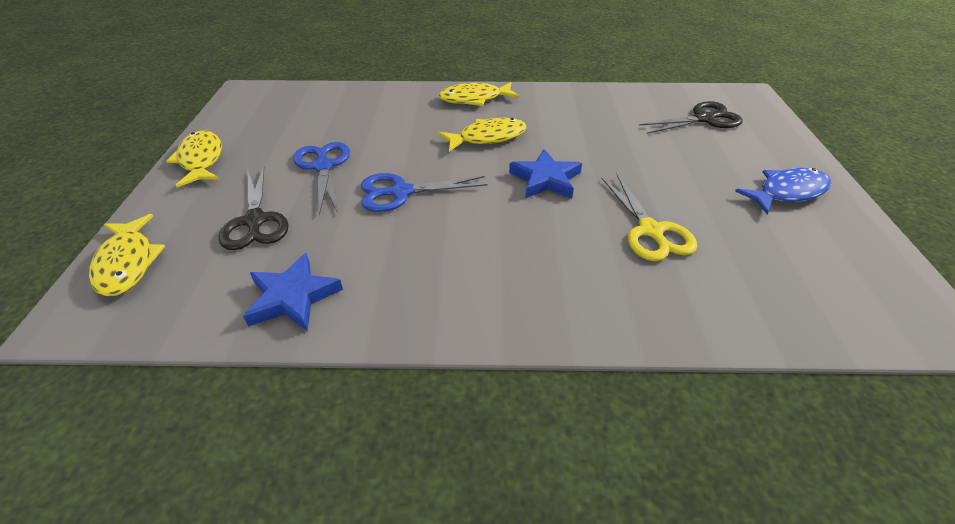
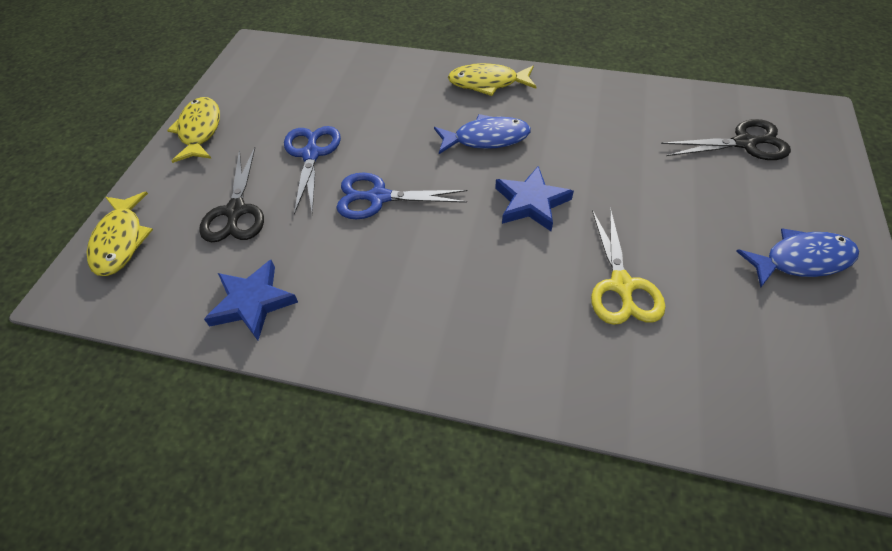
camera: 15 degrees right, 10 degrees up
(488, 137) = (486, 138): yellow fish -> blue fish

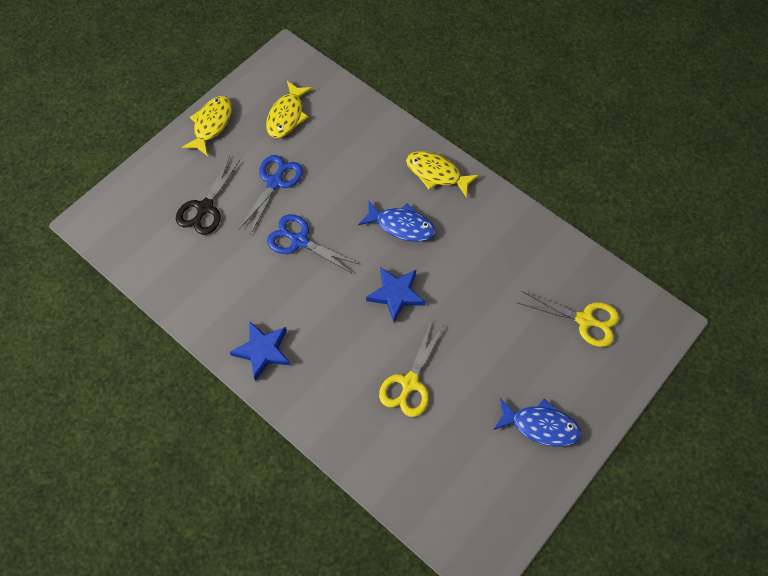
camera: 25 degrees right, 10 degrees up
(121, 241) = (128, 198): yellow fish -> yellow fish (287, 116)
(253, 302) = (185, 282): blue star -> blue star (263, 351)
(744, 143) = (584, 320): black scissors -> yellow scissors

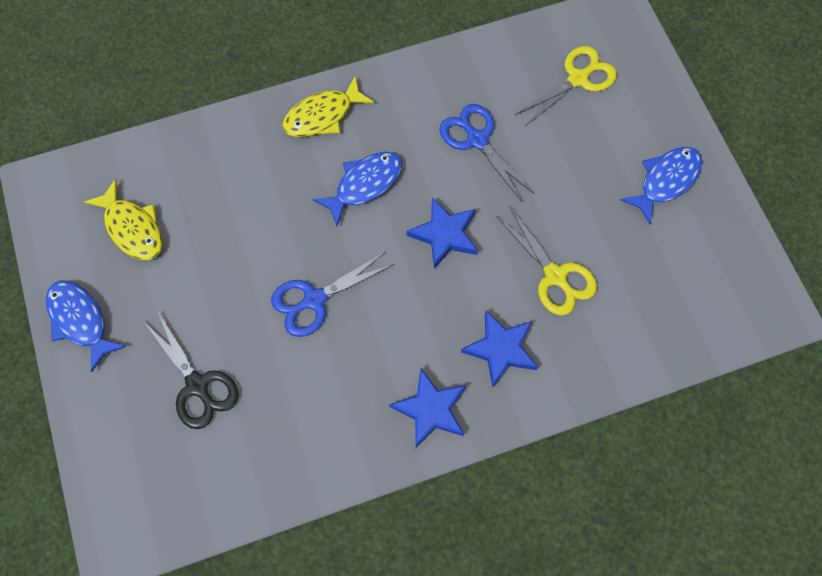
camera: 60 degrees left, 5 degrees up
(211, 124) = (80, 320): yellow fish -> blue fish
(275, 182) = (217, 288): blue scissors -> blue scissors (477, 140)
(332, 374) = (501, 349): none -> blue star

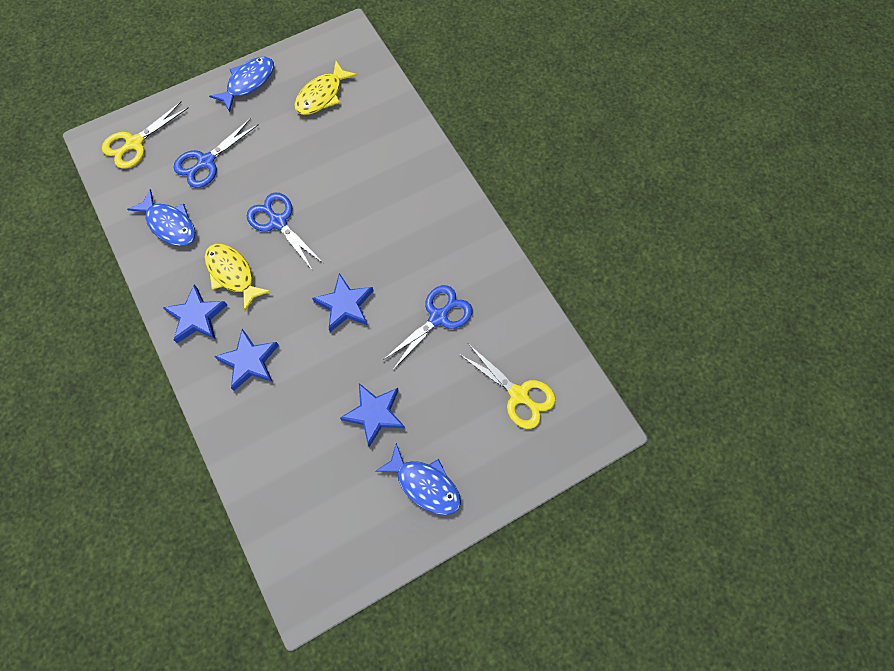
camera: 80 degrees right, 0 degrees up
(197, 385) = (206, 161): black scissors -> blue scissors
(322, 115) = (439, 197): yellow fish -> yellow fish (232, 274)
(364, 184) = (381, 239): blue fish -> blue fish (170, 224)
(555, 276) = (318, 396): yellow scissors -> yellow scissors (135, 143)
(582, 219) = (374, 414): none -> blue star

